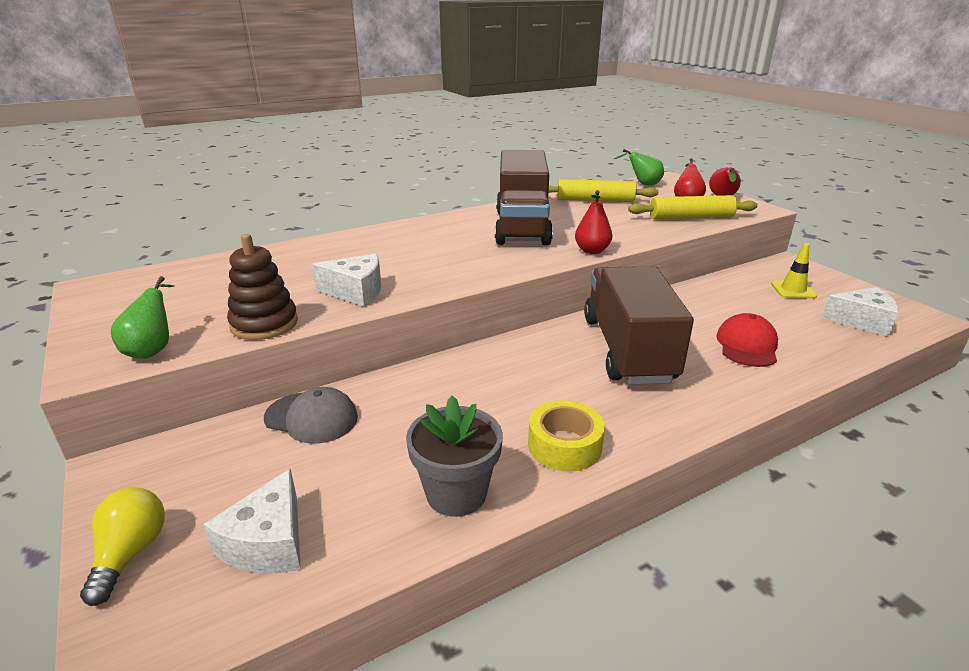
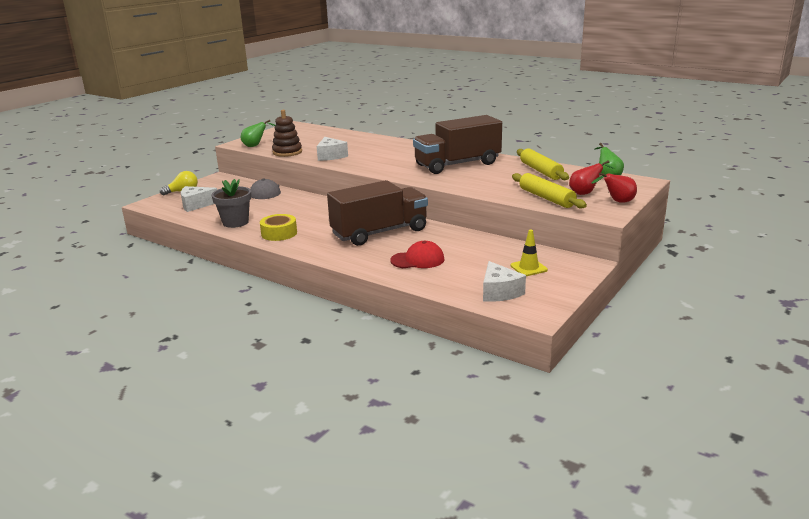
camera: 65 degrees right, 5 degrees down
(592, 251) = (440, 184): red pear -> none

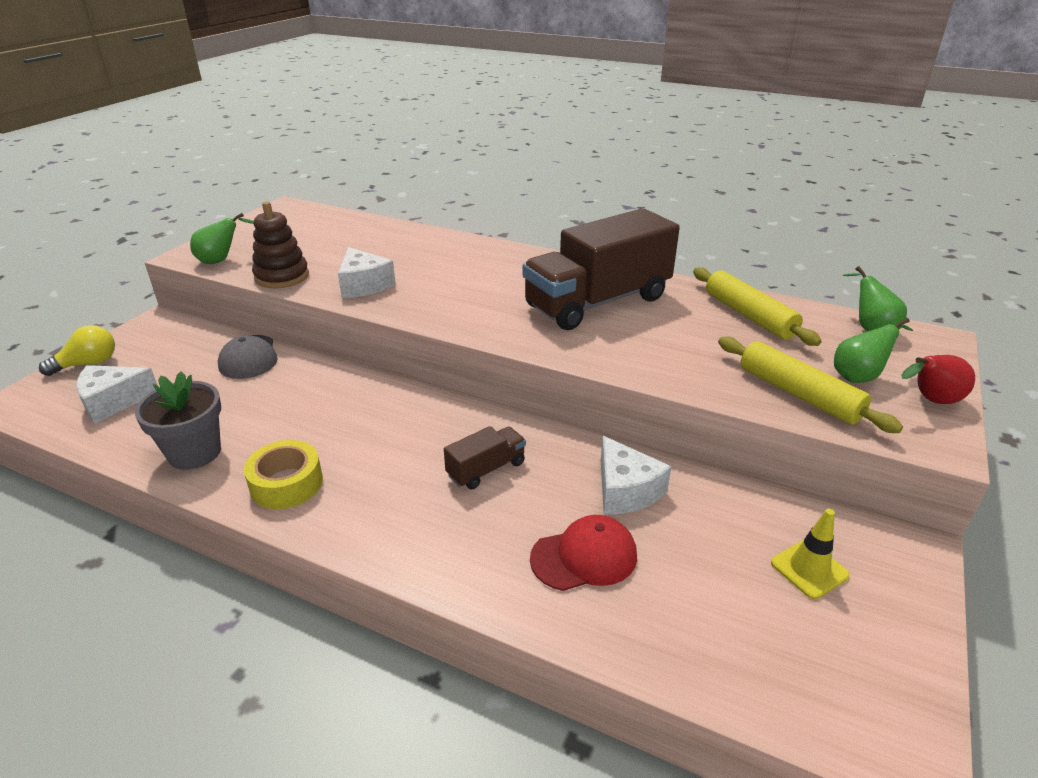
camera: 10 degrees left, 10 degrees up
(380, 232) = (486, 469): brown truck -> brown truck, size x0.44
(499, 292) = (788, 665): white cheese -> white cheese (625, 490)
(585, 193) = (859, 376): red pear -> green pear

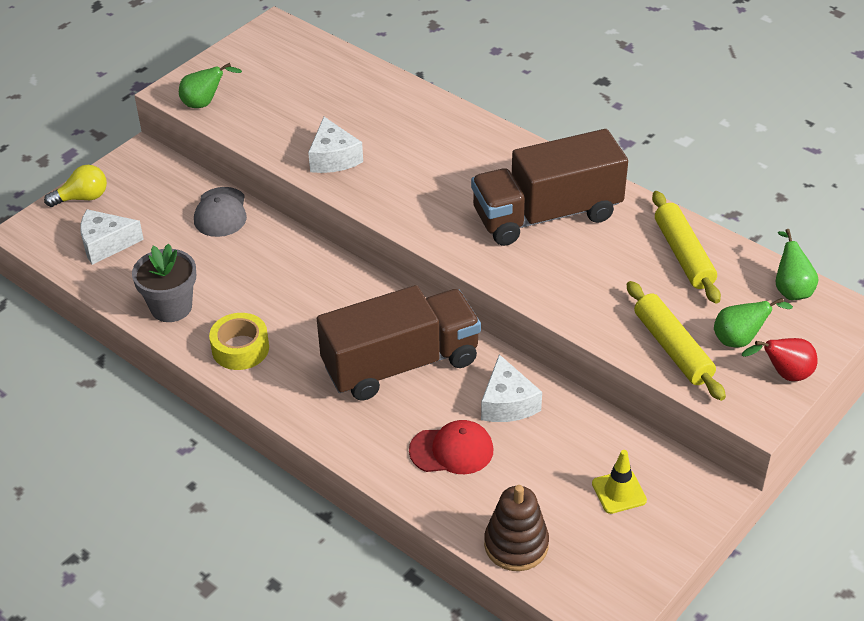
camera: 15 degrees right, 10 degrees up
(282, 276) = (259, 134): brown stacking toy -> brown stacking toy (516, 545)
(486, 469) = (401, 364): brown truck -> brown truck, size x2.27

